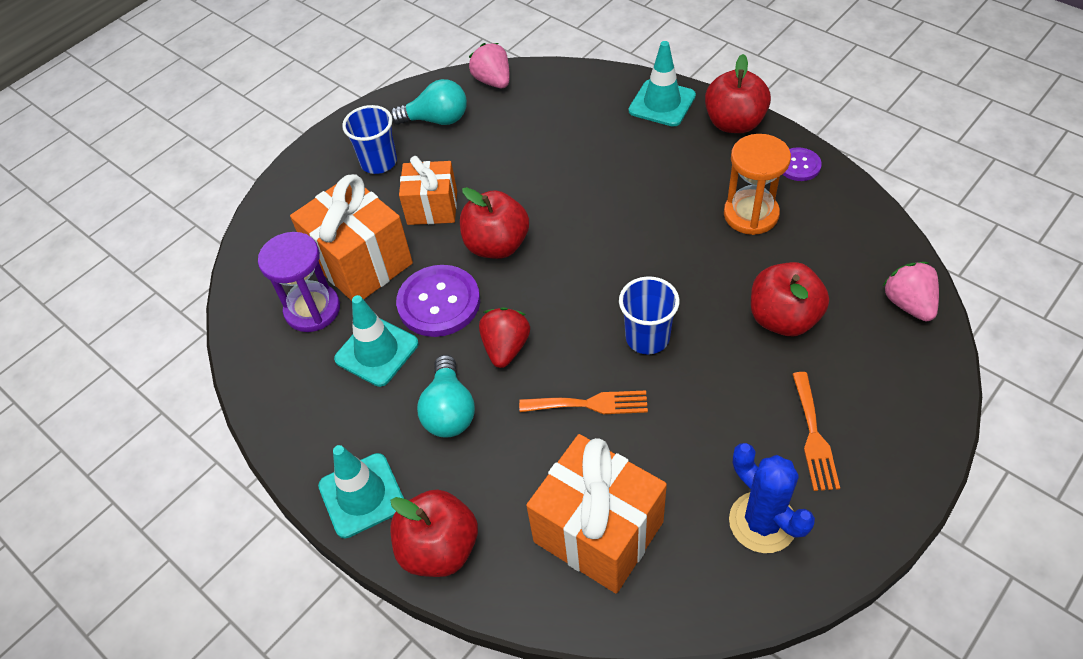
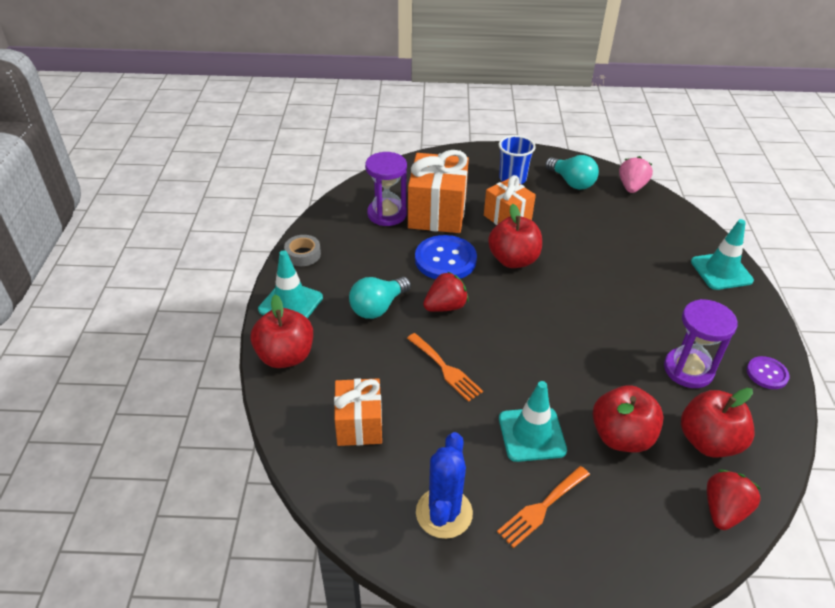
camera: 45 degrees right, 10 degrees down
(293, 435) = (303, 254): none -> grey tape
(377, 351) = (386, 254): turquoise traffic cone -> turquoise traffic cone (532, 434)
(439, 302) = (445, 260): purple button -> blue button
(598, 532) = (359, 425): orange gift -> orange gift, size x0.63
(647, 337) = (524, 370): blue cup -> none
(734, 123) = (756, 317): red apple -> red apple (708, 441)
(751, 214) = (688, 370): orange hourglass -> purple hourglass
(908, 304) = (723, 510): pink strawberry -> red strawberry

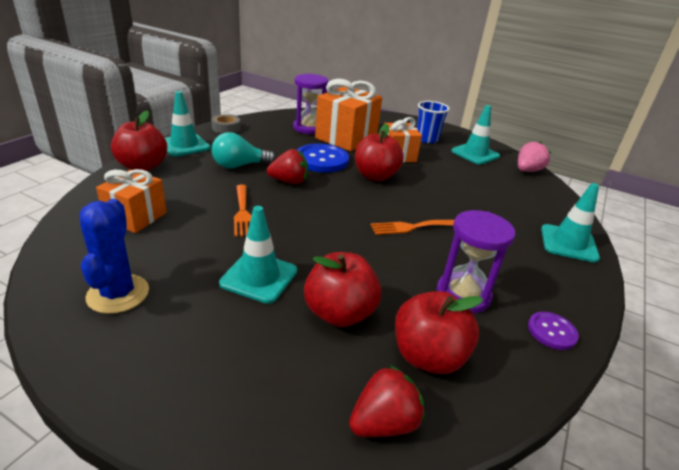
camera: 25 degrees right, 10 degrees down
(444, 513) = (118, 294): blue cactus -> blue cactus turned 45 degrees counterclockwise
(541, 508) = (201, 329): orange fork -> orange fork (412, 227)
(571, 182) = (475, 154): turquoise light bulb -> turquoise traffic cone

